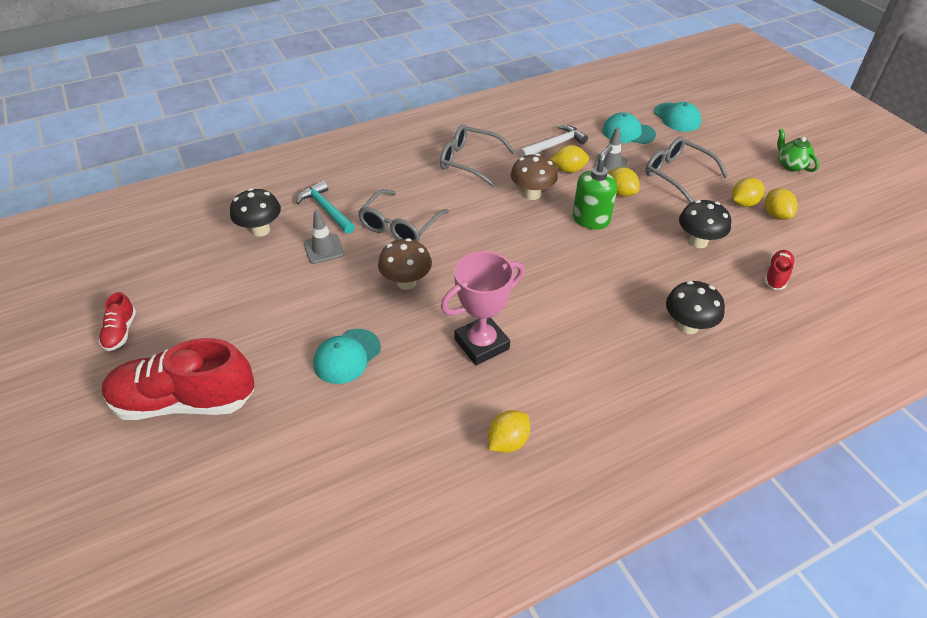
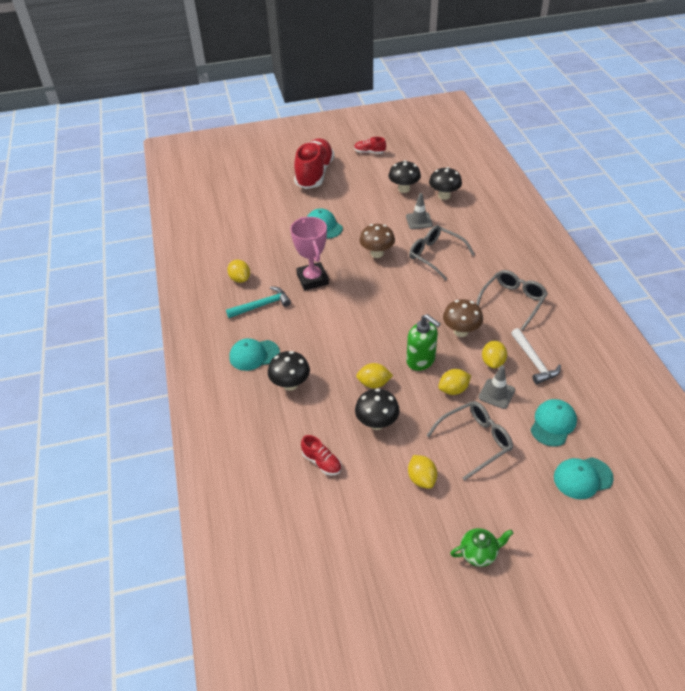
camera: 105 degrees right, 0 degrees up
(241, 274) = (404, 189): none -> black mushroom
(326, 209) = (461, 223): turquoise hammer -> turquoise hammer (262, 305)
(660, 377) = (254, 355): none -> turquoise cap
(776, 215) = (399, 498): yellow lemon -> yellow lemon (374, 383)

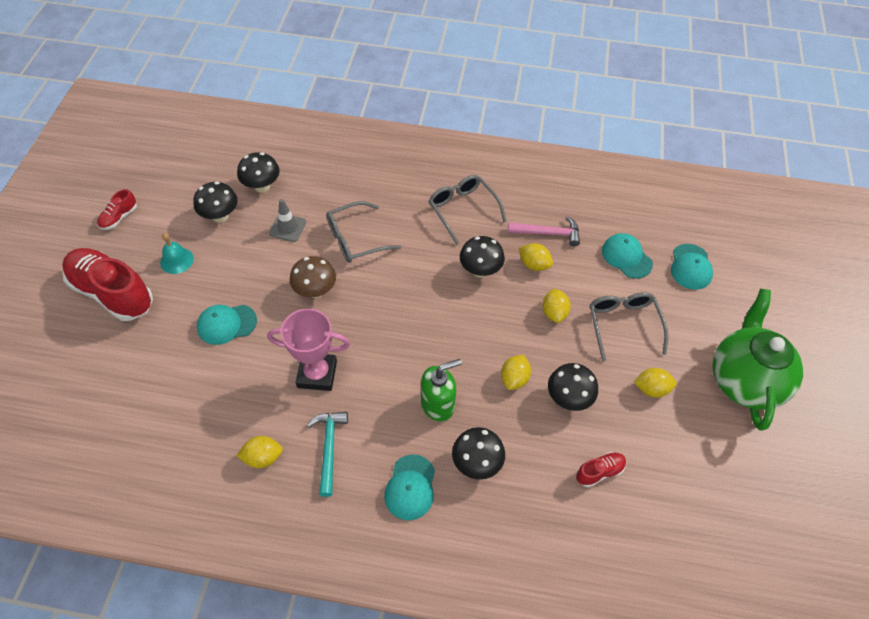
camera: 70 degrees left, 10 degrees up
(355, 187) = (176, 260): none -> turquoise bell
(421, 360) = (502, 322): green soap dispenser -> green soap dispenser (438, 404)
(461, 331) = (480, 270): brown mushroom -> black mushroom
(479, 553) = (744, 380): green teapot -> green teapot, size x2.28
(496, 394) = (574, 281): grey traffic cone -> none
(534, 361) = (548, 233): white hammer -> pink hammer

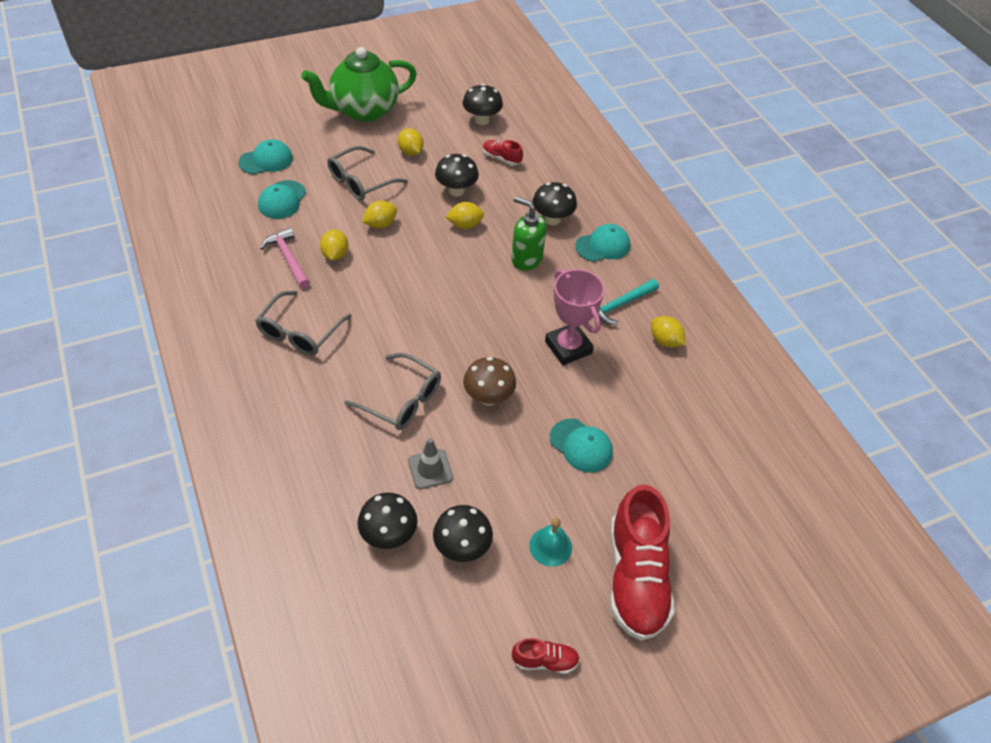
camera: 125 degrees left, 5 degrees down
(480, 270) = (369, 288): black mushroom -> black mushroom (482, 120)

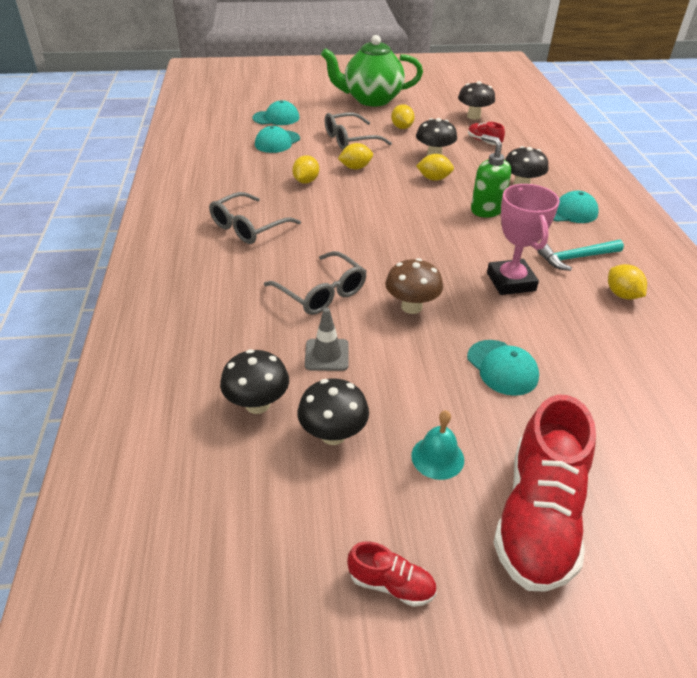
camera: 20 degrees right, 10 degrees down
(288, 258) = (264, 178): pink hammer -> none

